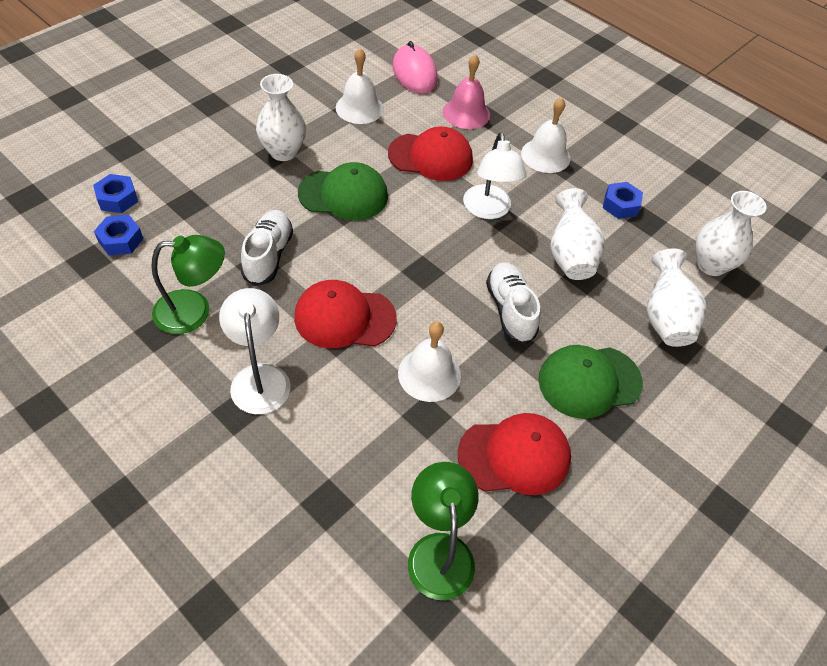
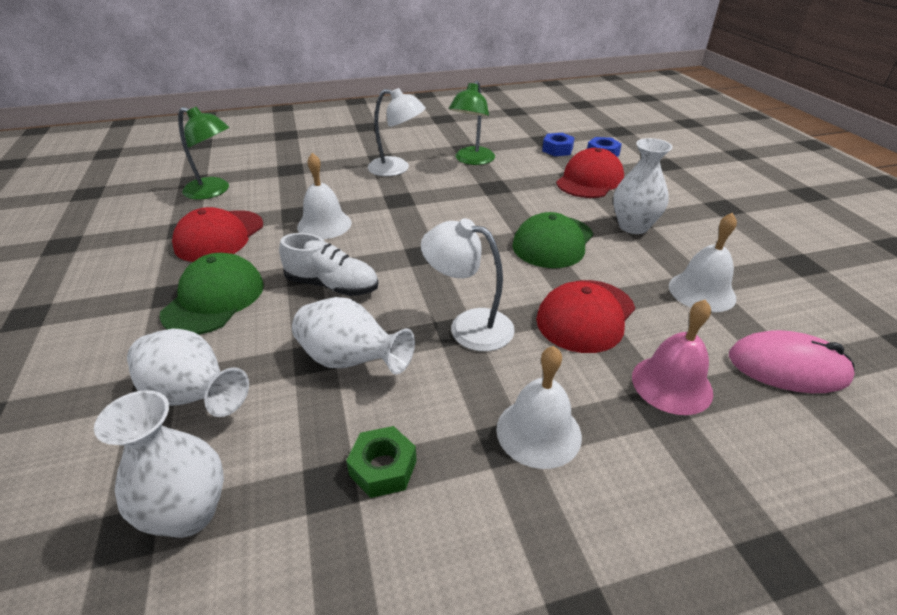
camera: 125 degrees right, 15 degrees down
(268, 256) = (502, 192): white shoe -> none
(344, 317) = (412, 206): red cap -> red cap (589, 180)
(620, 205) = (383, 468): blue nut -> green nut

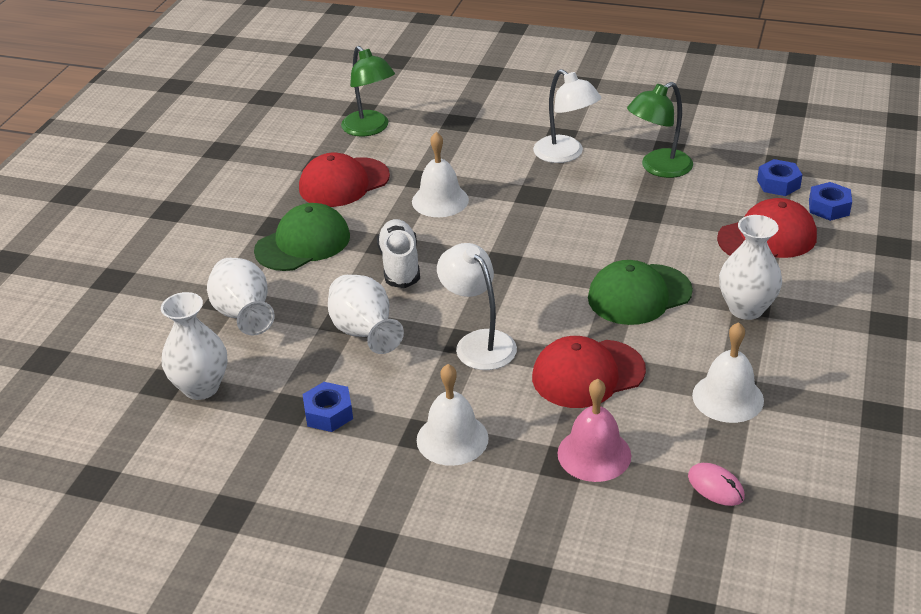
camera: 35 degrees right, 0 degrees up
(332, 285) = (400, 265): white shoe -> white shoe turned 150 degrees counterclockwise
(383, 468) = (328, 413): green nut -> blue nut
(787, 367) = (715, 486): pink mouse -> pink mouse, size x0.55

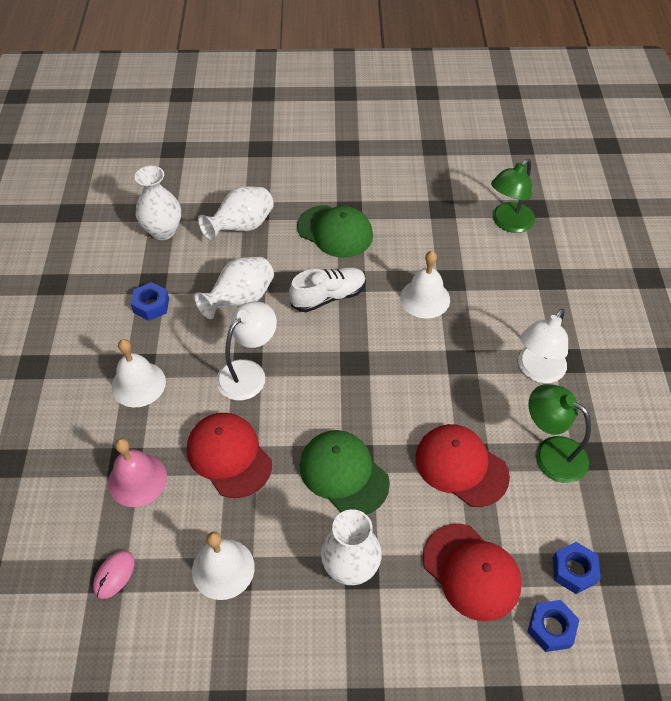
camera: 70 degrees right, 15 degrees up
(343, 183) = (423, 230): red cap -> red cap (461, 466)

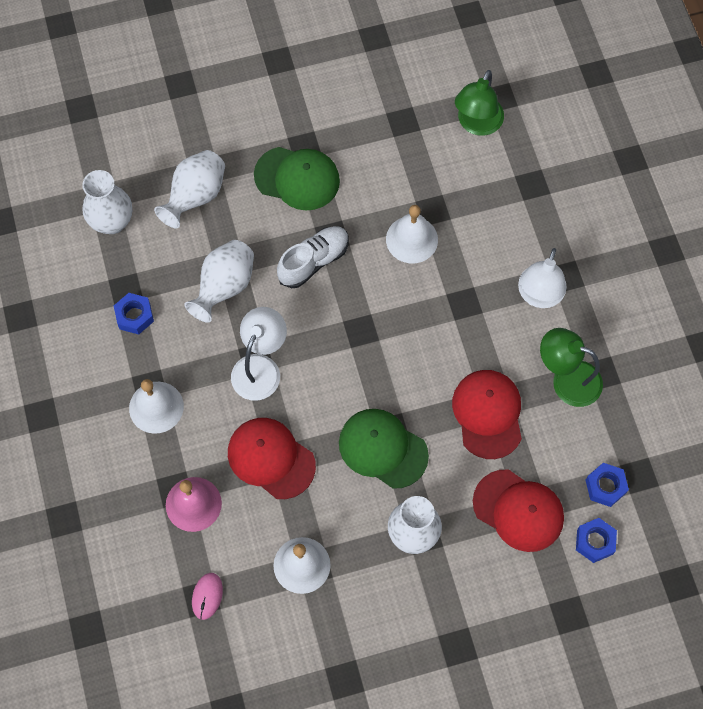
camera: 15 degrees left, 15 degrees up
(461, 466) = (488, 414): red cap -> red cap turned 60 degrees clockwise

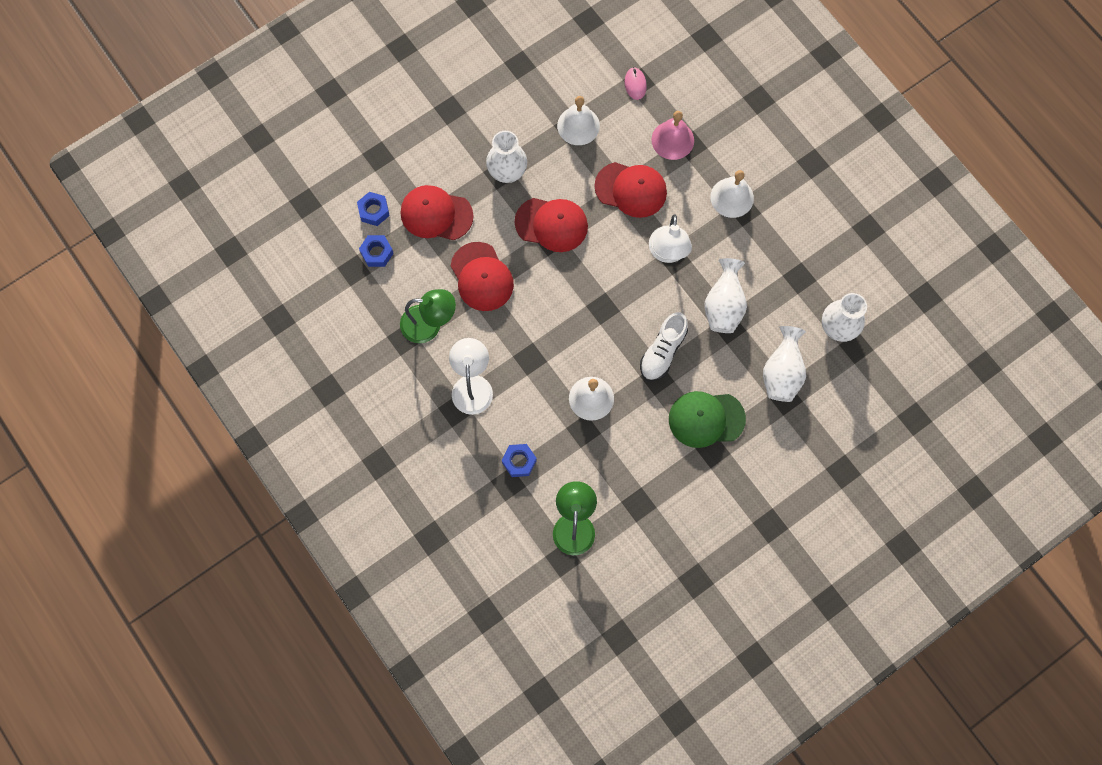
camera: 160 degrees right, 5 degrees up
(134, 316) = (781, 259): blue nut -> blue nut (519, 461)
(382, 449) = (551, 224): green cap -> red cap

